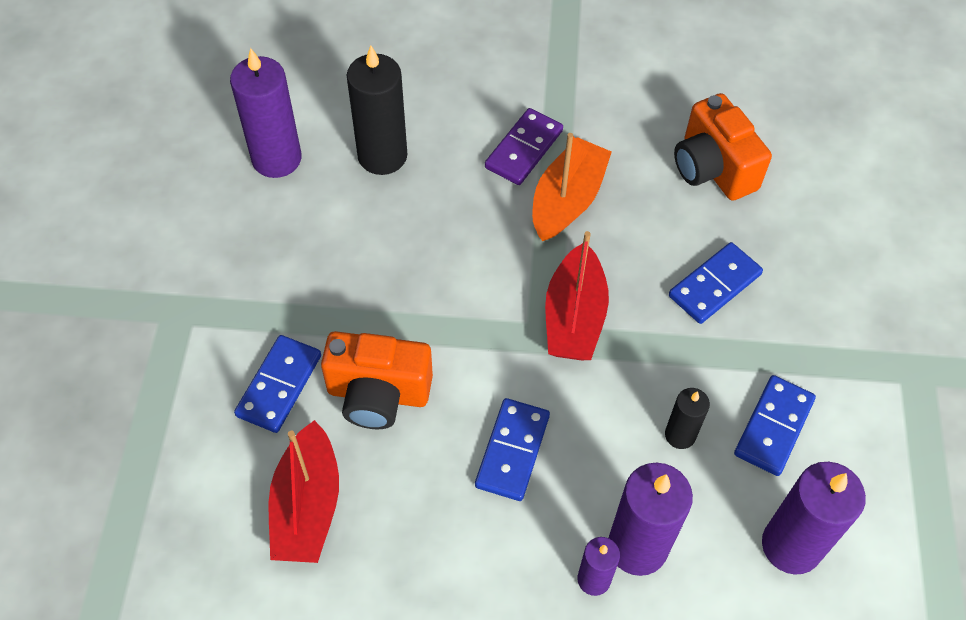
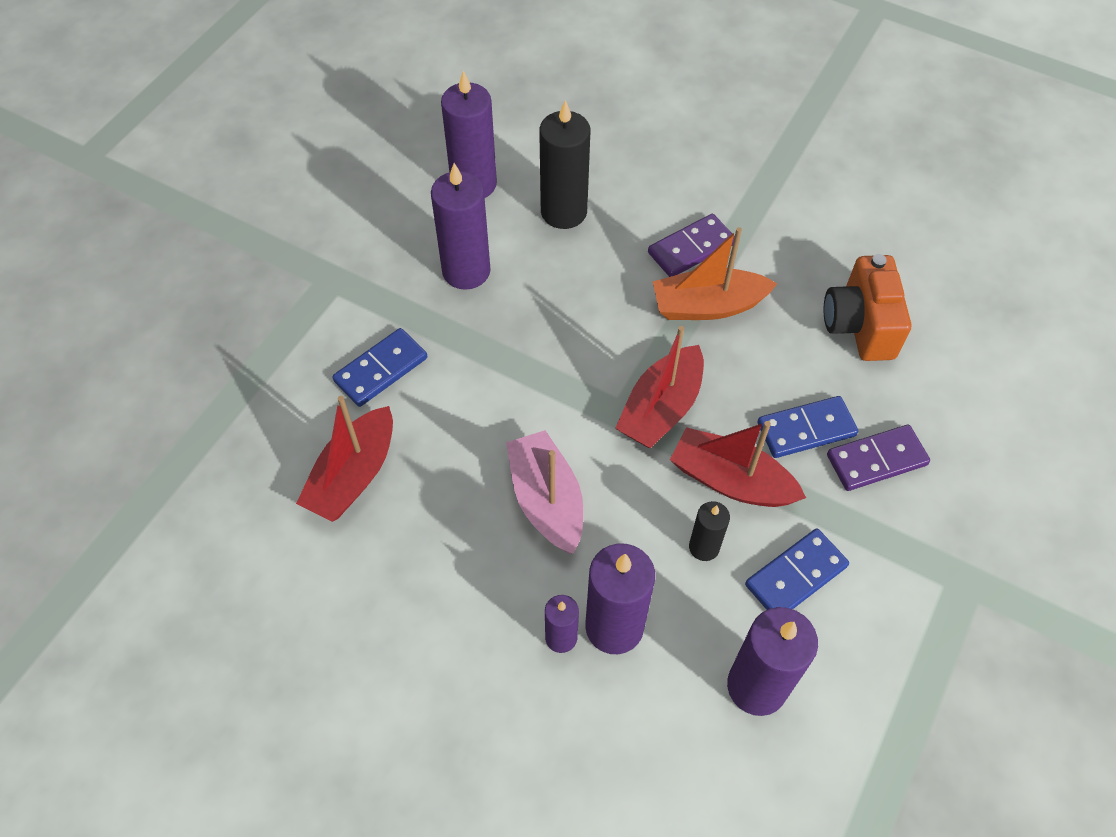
camera: 25 degrees right, 0 degrees up
(315, 251) = (466, 271): none -> purple candle
(378, 394) = (458, 408): orange camera -> none
(512, 451) = (546, 500): blue domino -> pink boat
(567, 200) = (708, 306): orange boat -> orange boat turned 150 degrees counterclockwise
(672, 361) = (731, 480): none -> red boat
(789, 290) = (876, 460): none -> purple domino

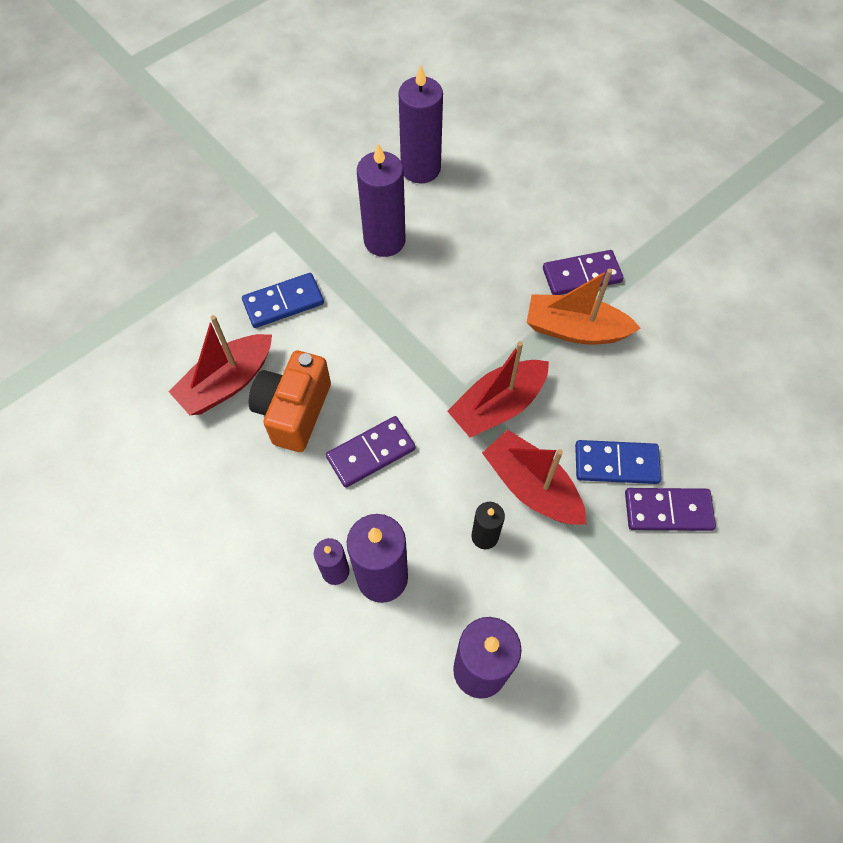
camera: 20 degrees right, 5 degrees up
(546, 500) = (371, 453): pink boat -> purple domino
(563, 212) = (485, 213): black candle -> none
(795, 575) = (553, 587): blue domino -> none
(859, 325) = (703, 387): orange camera -> orange camera (294, 411)

